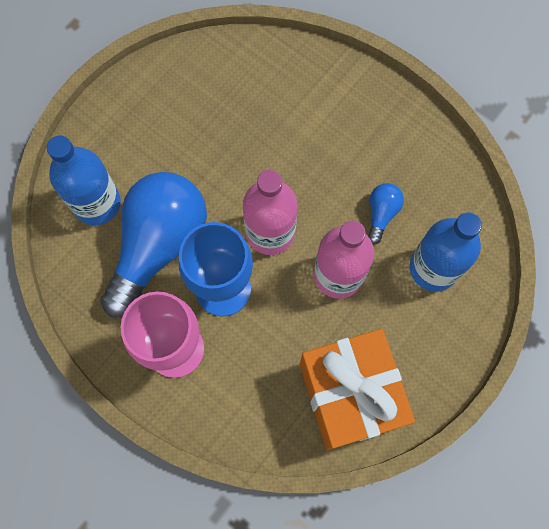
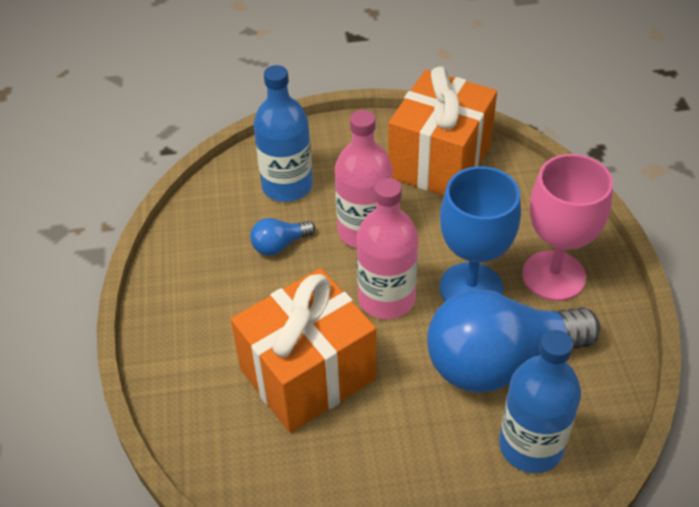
camera: 135 degrees left, 25 degrees down
(265, 140) = (308, 374): none -> orange gift

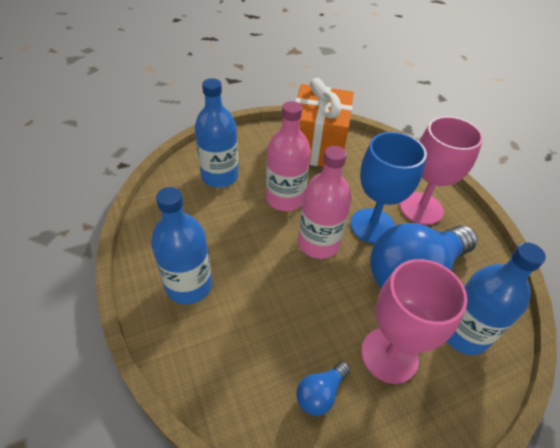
camera: 20 degrees left, 0 degrees up
(206, 321) = (189, 285): none -> blue bottle
(279, 245) = (228, 218): blue light bulb -> blue light bulb (320, 393)
(308, 374) = (282, 312): orange gift -> none
(421, 449) = (389, 355): none -> pink goblet

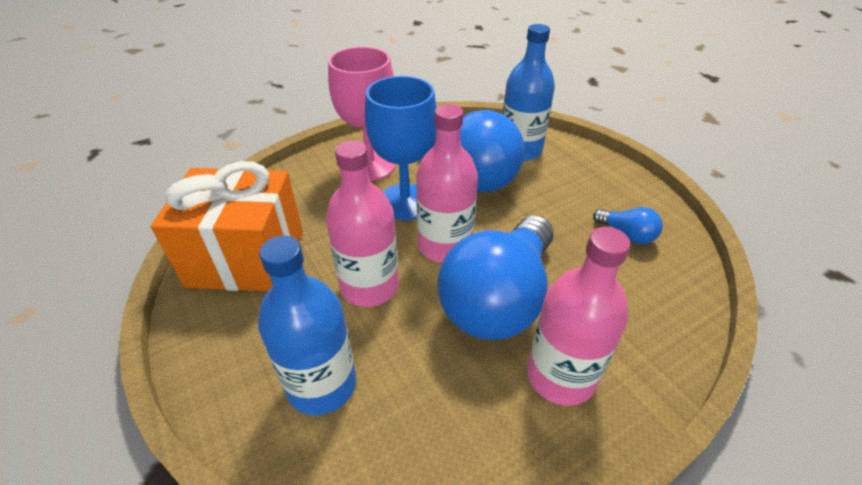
camera: 95 degrees left, 5 degrees down
(189, 285) = (560, 376): blue bottle -> pink bottle
(260, 266) = (498, 299): none -> blue light bulb
(389, 355) = (564, 192): pink goblet -> none

